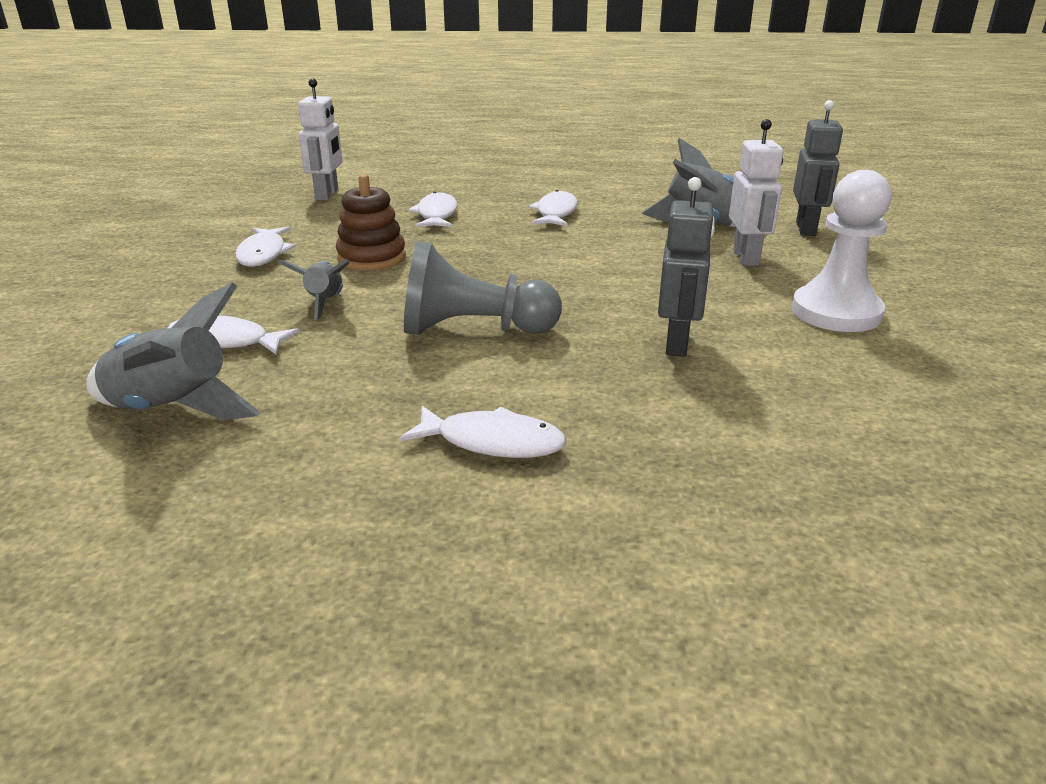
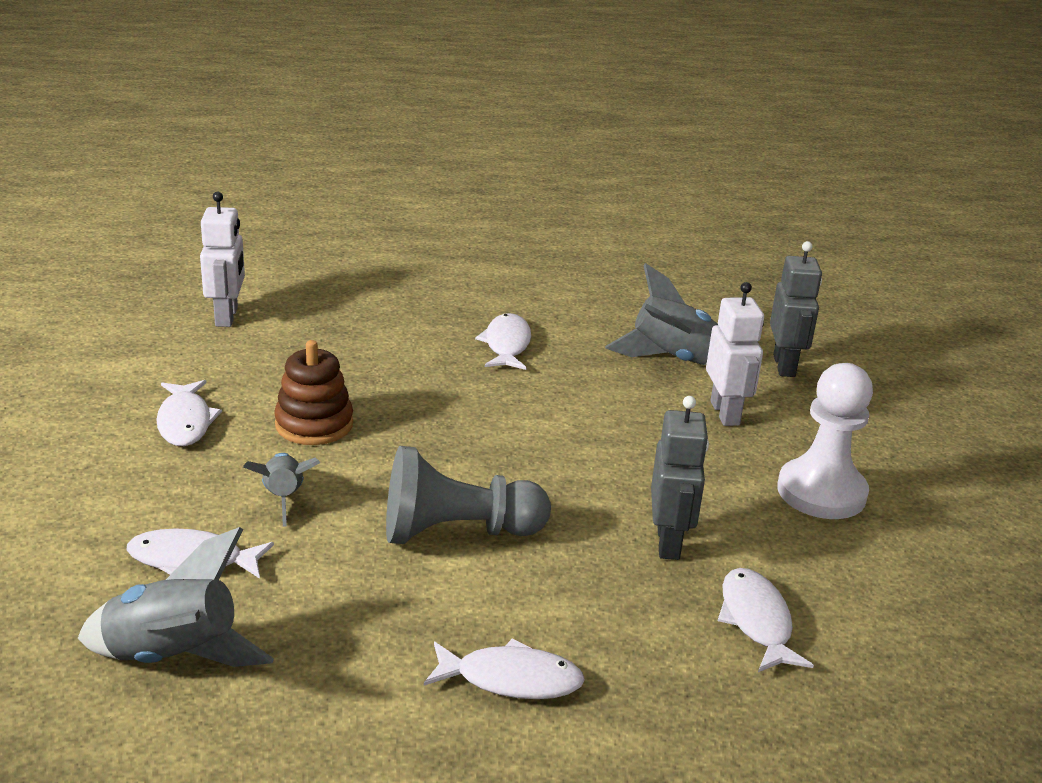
camera: 10 degrees left, 0 degrees up
(436, 215) = (369, 350): white fish -> white fish (756, 621)

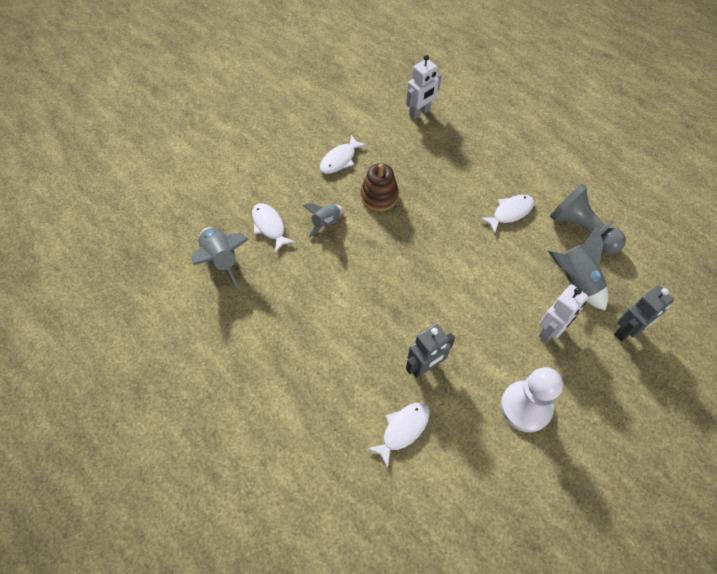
camera: 55 degrees right, 30 degrees up
(457, 532) = (359, 290): grey pawn -> grey pawn (582, 230)
(511, 679) = (293, 365): white fish -> none

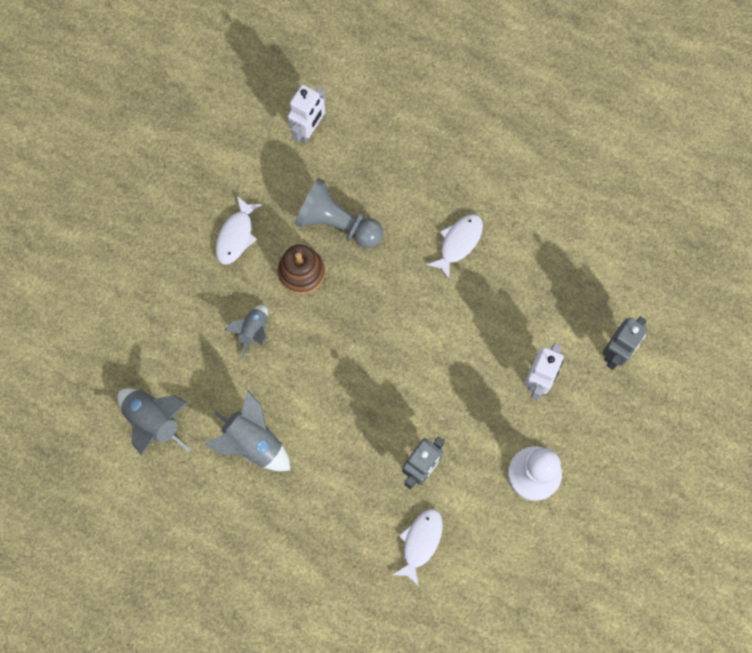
camera: 20 degrees left, 15 degrees up
(269, 226) = (189, 357): white fish -> none
(575, 281) = (551, 310): grey rocket -> grey rocket (253, 442)
(582, 230) = (544, 239): grey pawn -> grey pawn (337, 223)

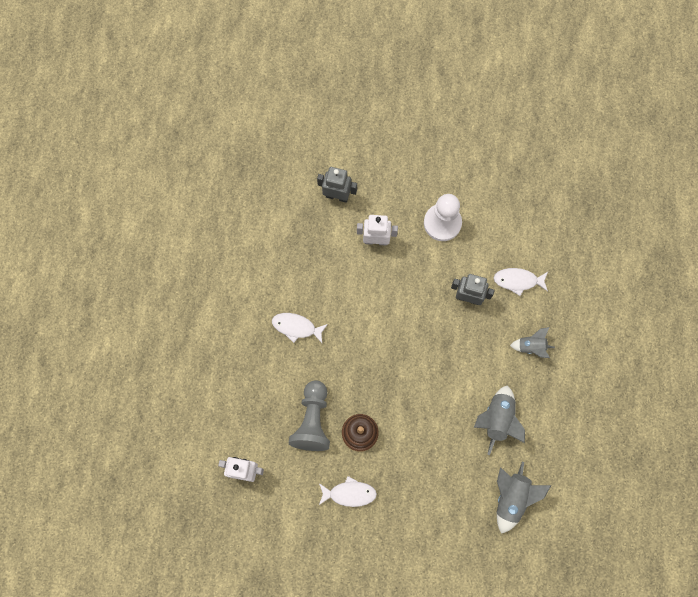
camera: 110 degrees left, 0 degrees up
(253, 331) = (417, 451): grey rocket -> grey rocket (531, 346)

